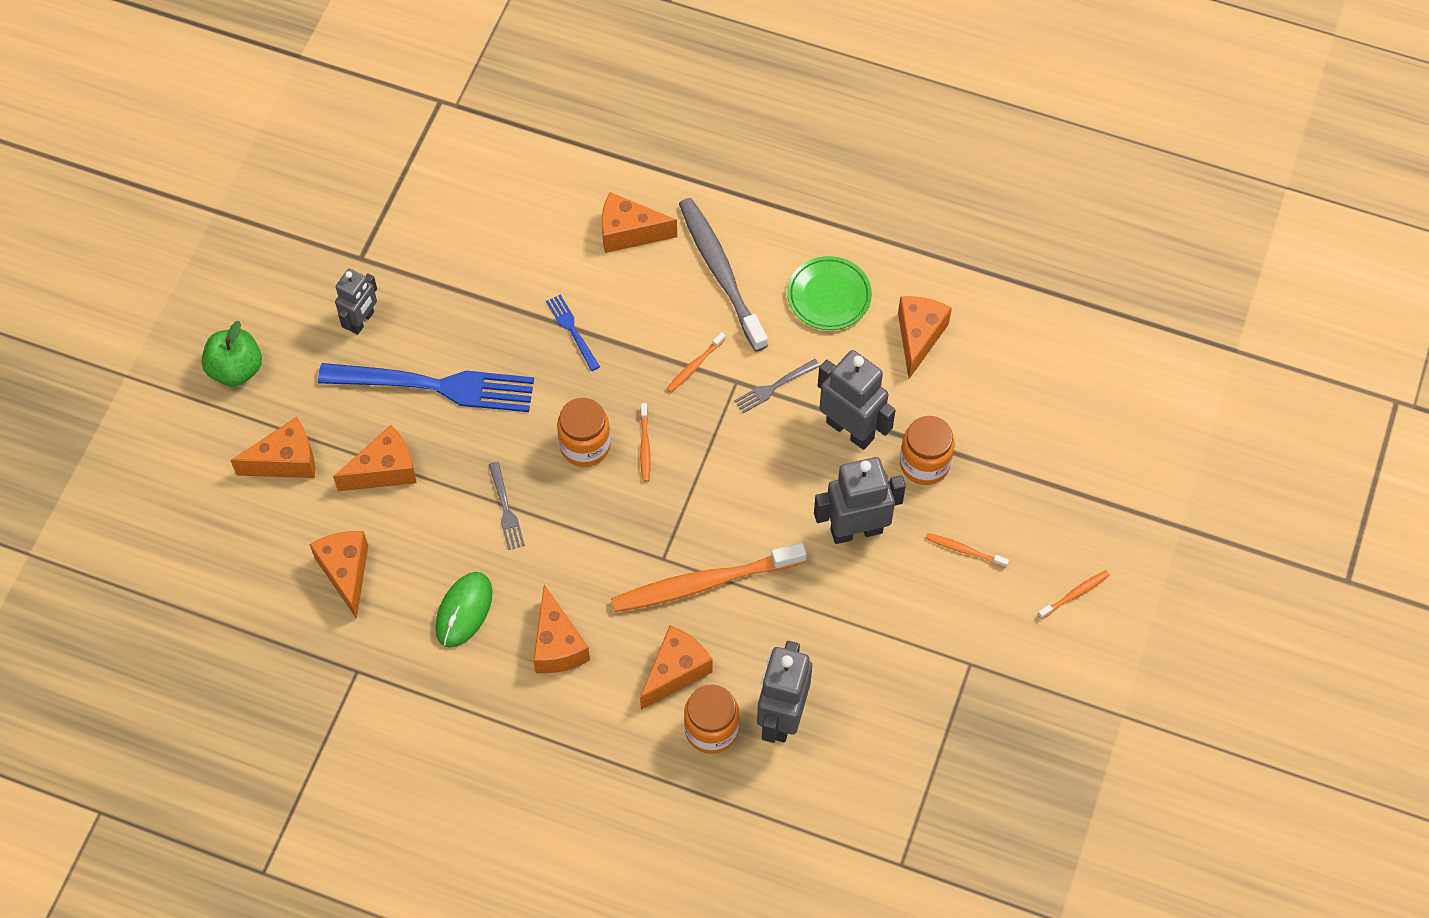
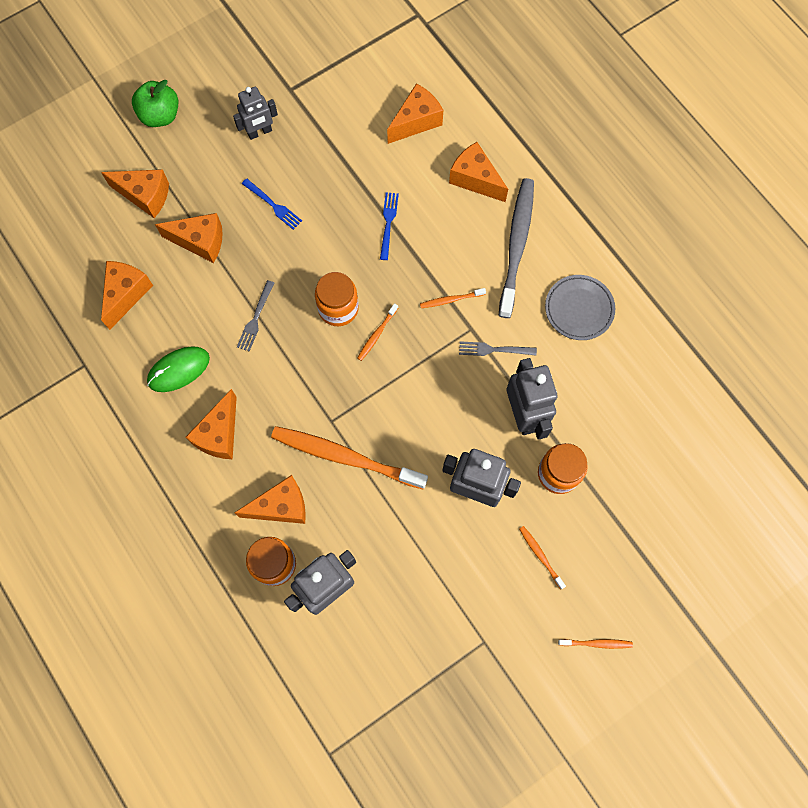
camera: 35 degrees right, 10 degrees up
(435, 386) = (273, 205): blue fork -> blue fork, size x0.44
(829, 296) = (579, 309): green plate -> grey plate
(918, 337) = (621, 379): orange cheese -> orange cheese (416, 121)

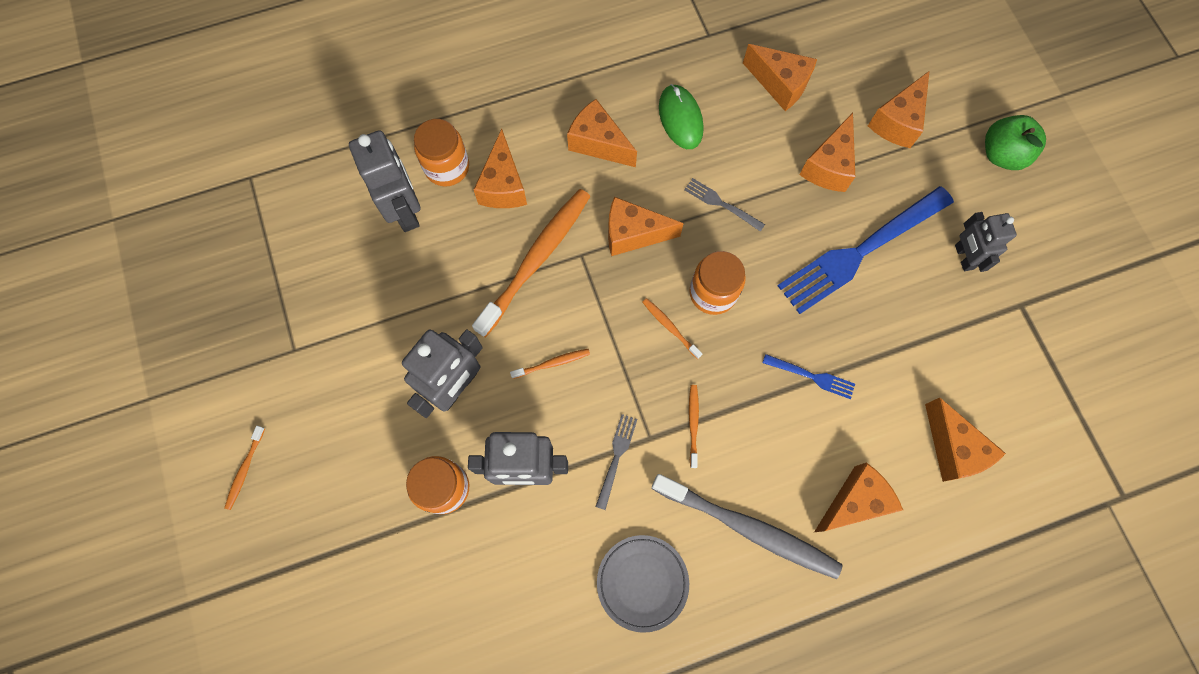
camera: 105 degrees right, 0 degrees up
(273, 205) = (861, 251): blue fork -> blue fork, size x2.28
(301, 383) = (633, 234): none -> orange cheese
(540, 556) = (359, 437): orange toothbrush -> orange toothbrush (552, 363)

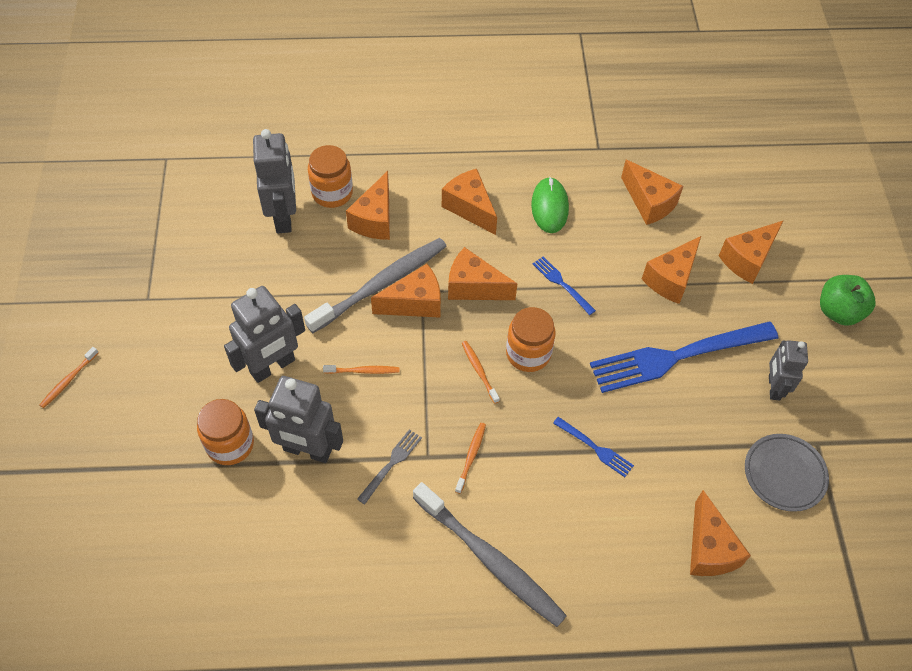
camera: 15 degrees right, 15 degrees down
(536, 259) = (381, 285): orange toothbrush -> grey toothbrush
(642, 582) = (375, 576): grey plate -> grey plate (784, 474)
(721, 204) = (562, 284): grey fork -> blue fork
(854, 502) = (598, 567): orange cheese -> orange cheese (414, 303)

